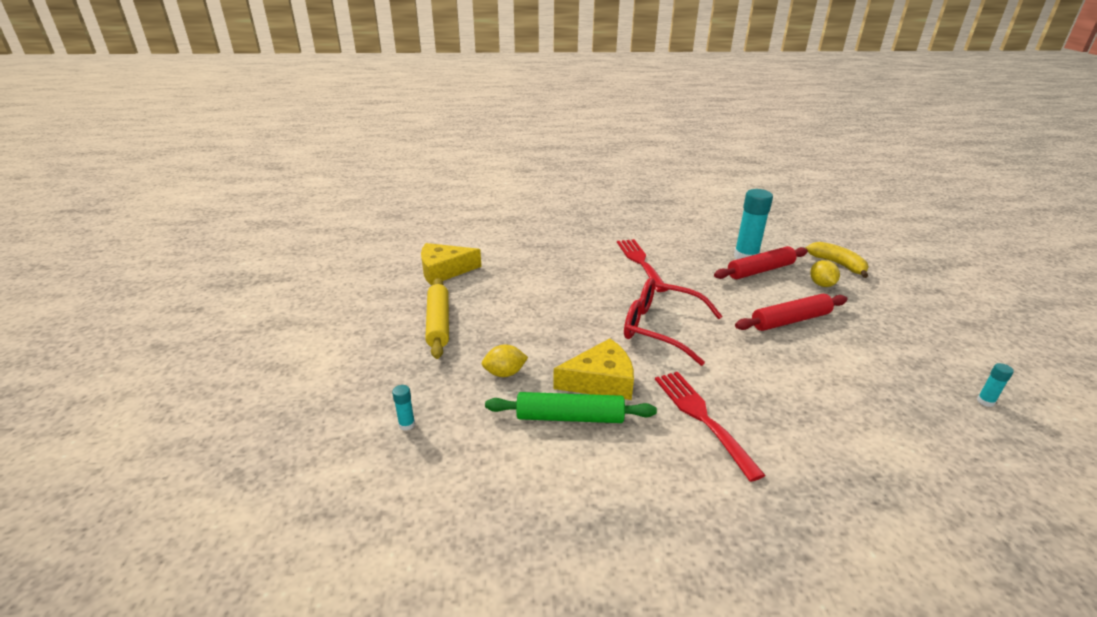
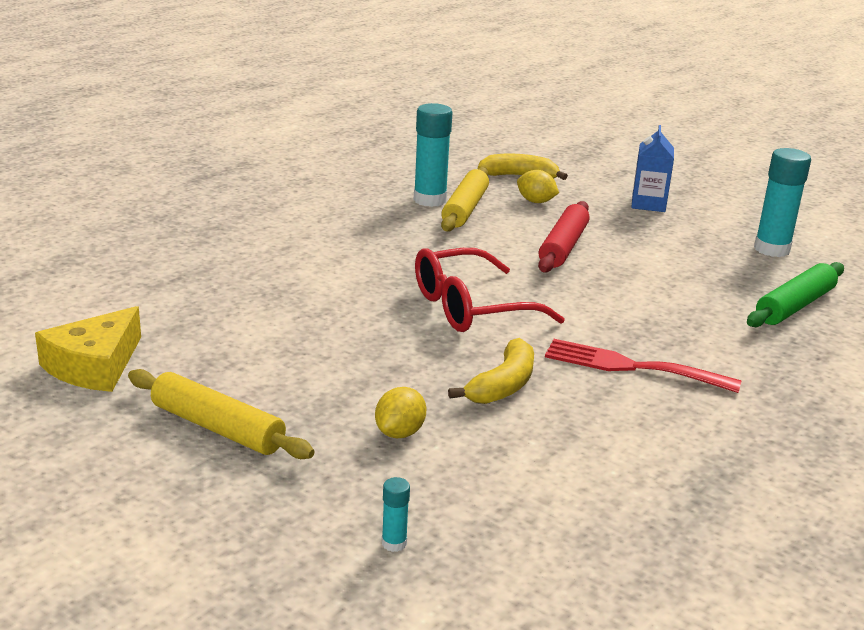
camera: 50 degrees left, 5 degrees down
(570, 417) = (534, 432): green rolling pin -> green rolling pin (794, 306)
(600, 381) = (503, 385): yellow cheese -> yellow banana
(640, 262) = (333, 248): red fork -> none
(760, 270) = (465, 209): red rolling pin -> yellow rolling pin
(917, 320) = (648, 204): none -> blue carton
(985, 401) = (771, 249): turquoise glue stick -> turquoise glue stick, size x2.23

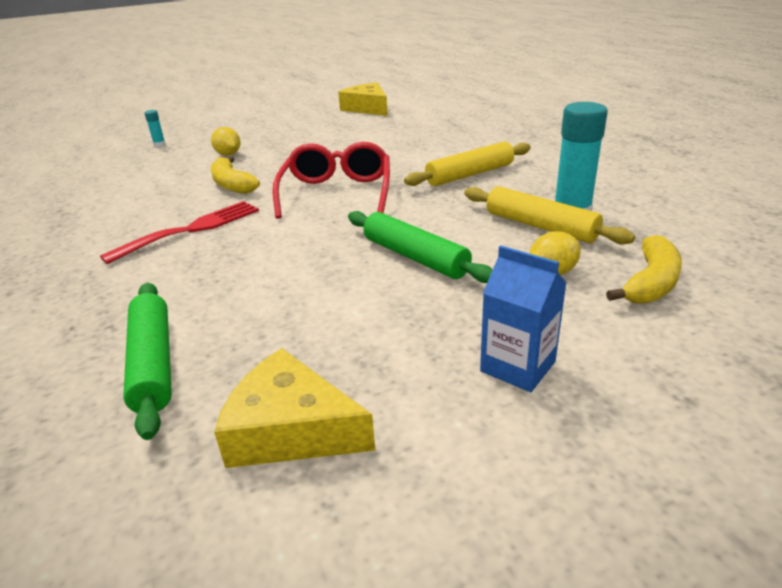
camera: 120 degrees right, 5 degrees up
(217, 428) = (285, 124): yellow rolling pin -> yellow rolling pin (470, 174)
(563, 247) = (415, 257): red rolling pin -> green rolling pin
(771, 249) = (290, 429): turquoise glue stick -> yellow cheese

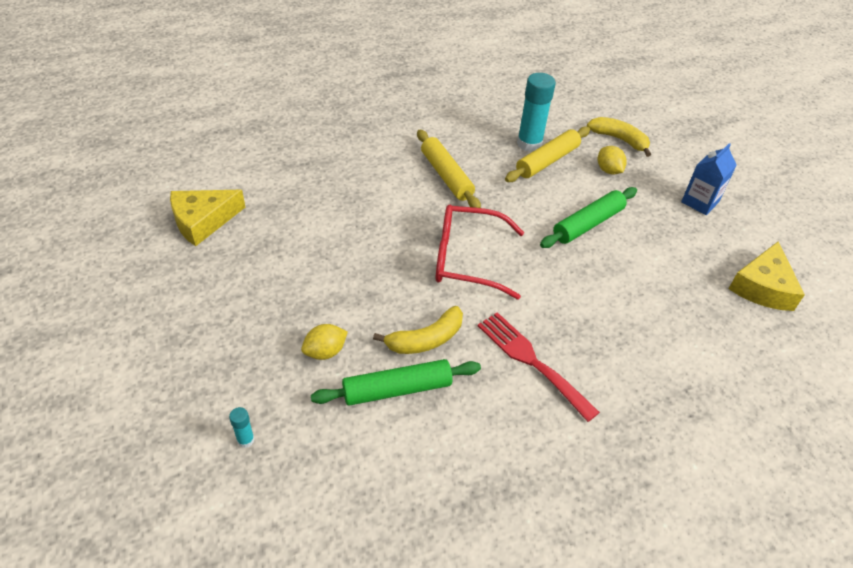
camera: 90 degrees left, 15 degrees up
(153, 363) = (723, 355): green rolling pin -> green rolling pin (397, 389)

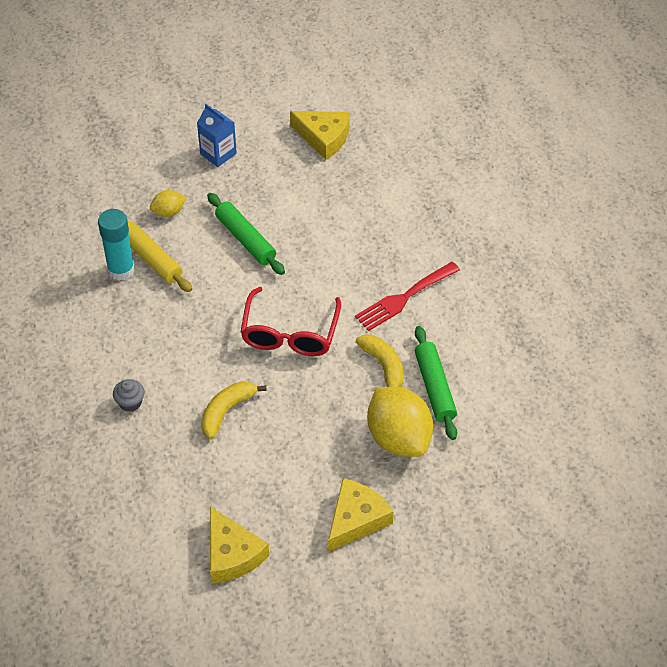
camera: 85 degrees left, 5 degrees up
(223, 312) = (356, 519): none -> yellow cheese
(245, 440) = (486, 486): turquoise glue stick -> none
(325, 352) = (398, 438): yellow lemon -> yellow lemon, size x2.10
(378, 154) = (130, 403): none -> grey cupcake
(446, 176) = (170, 343): yellow rolling pin -> none
(619, 139) = (119, 195): yellow banana -> yellow banana (226, 411)

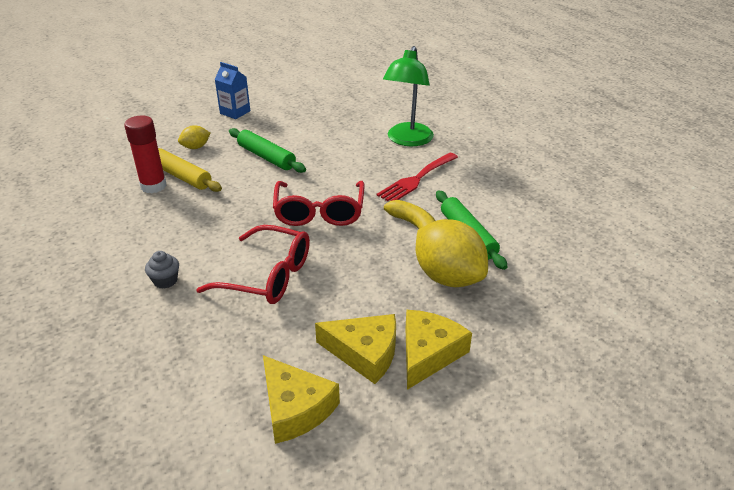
camera: 10 degrees left, 15 degrees down
(121, 270) = (153, 186): turquoise glue stick -> red glue stick
(226, 411) = (268, 276): yellow banana -> red glasses
(324, 137) = (320, 97): yellow cheese -> yellow cheese (365, 353)
(411, 232) = (407, 140): none -> green lamp

